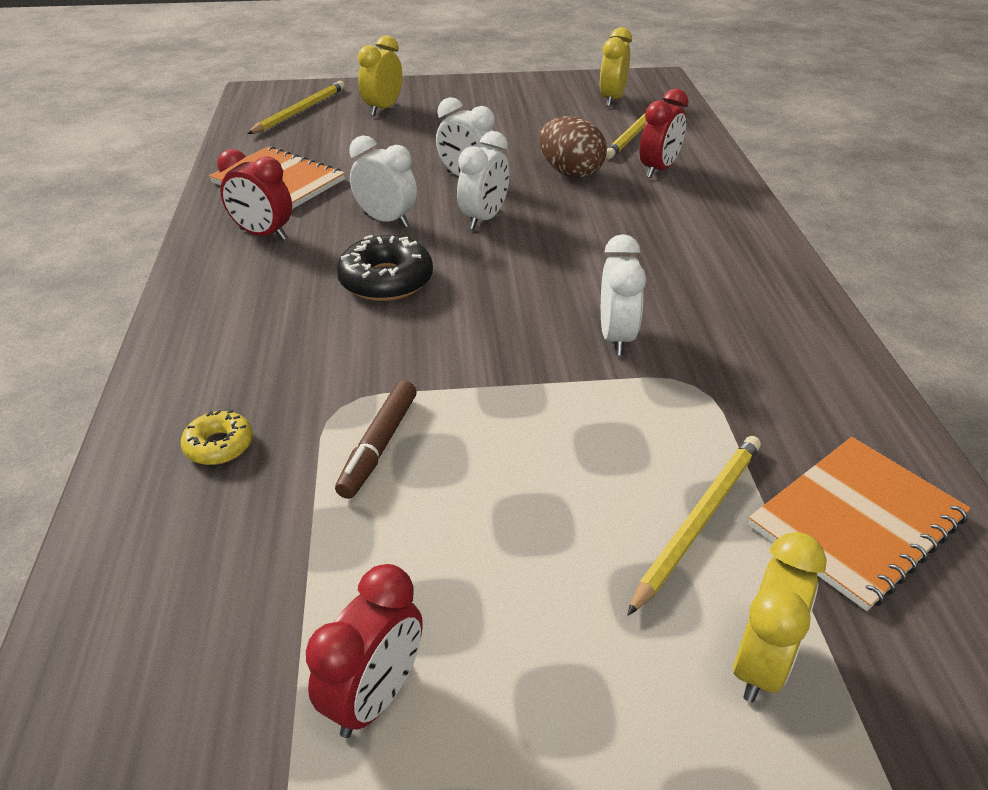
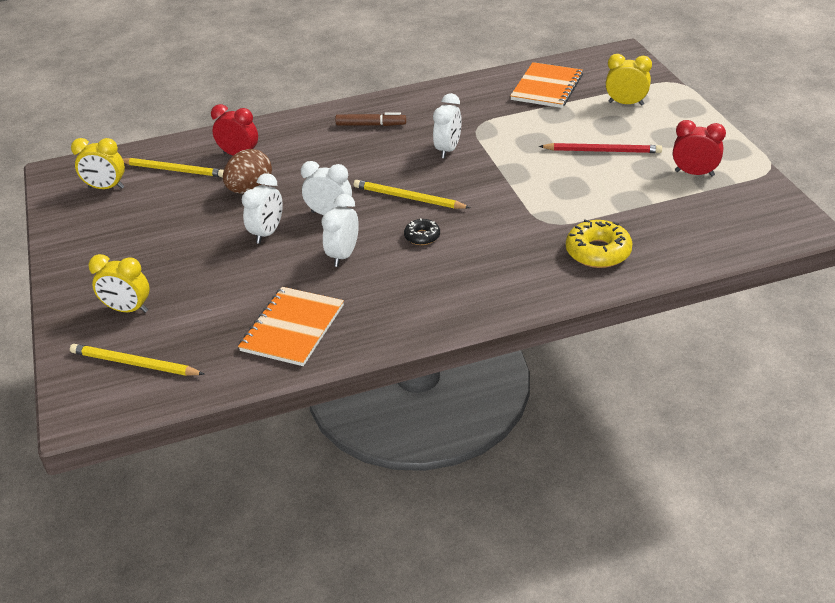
camera: 100 degrees left, 0 degrees up
(219, 445) = (598, 252): yellow donut -> yellow donut, size x1.75
(263, 234) = (381, 308): red clock -> none
(379, 446) = (569, 203): brown marker -> brown marker (371, 125)
(386, 280) = (422, 236): black donut -> black donut, size x0.57
(541, 545) = (602, 151): none -> red pencil
(616, 337) = (448, 150): white clock -> white clock turned 120 degrees clockwise
(698, 520) = (566, 118): yellow pencil -> yellow pencil (408, 198)
(857, 522) = (547, 87): orange notebook -> orange notebook turned 75 degrees clockwise

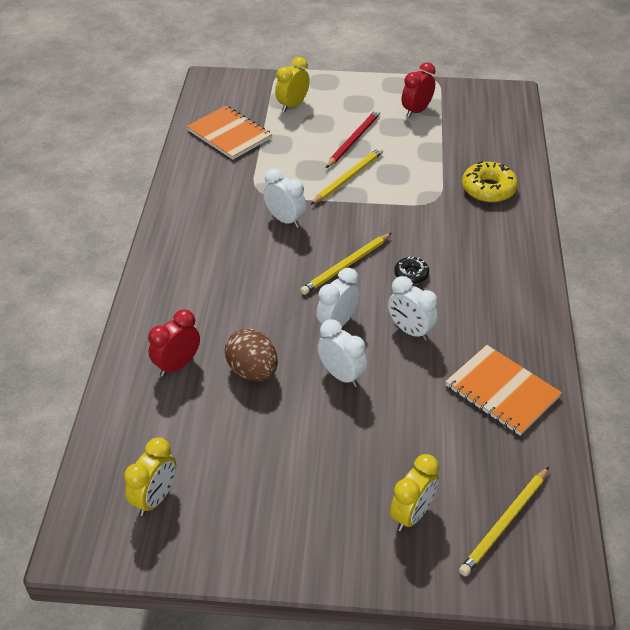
camera: 70 degrees left, 5 degrees up
(174, 170) = (164, 427): yellow pencil -> yellow pencil (348, 177)
(371, 125) = (199, 255): brown marker -> none

